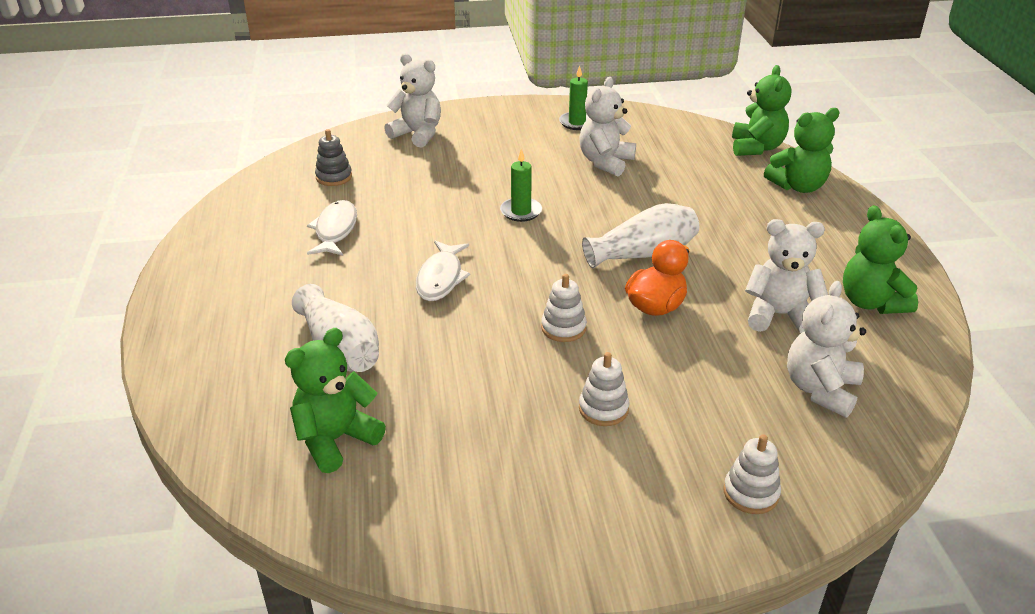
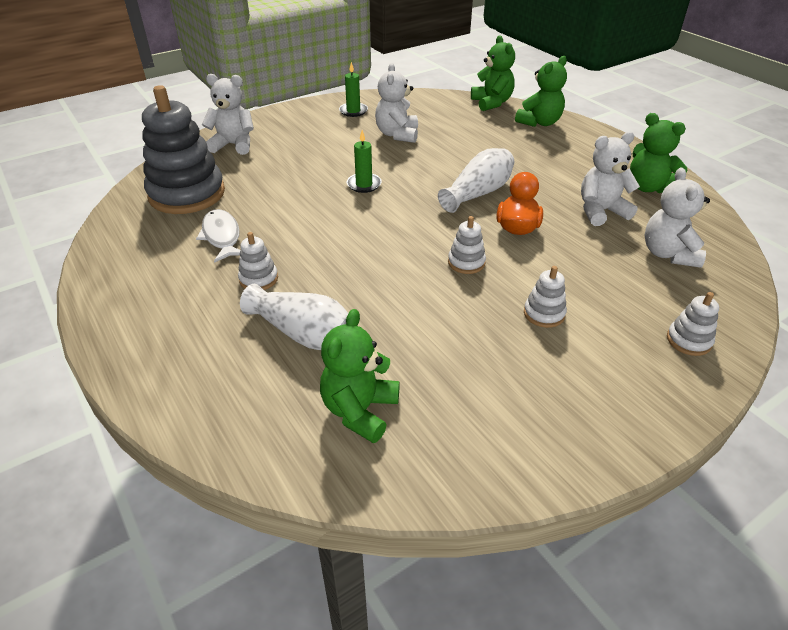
camera: 25 degrees left, 5 degrees up
(334, 177) = (187, 194): grey stacking toy -> grey stacking toy, size x2.32
(338, 283) = (258, 279): none -> white stacking toy
(441, 278) = (342, 251): white fish -> none

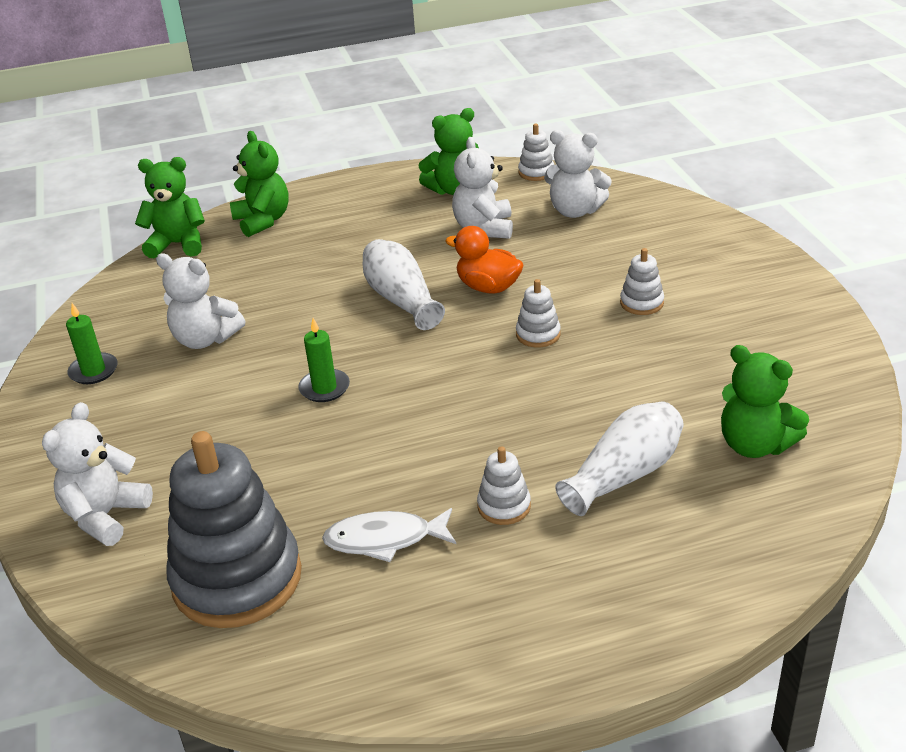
camera: 70 degrees left, 5 degrees down
(688, 340) = (701, 236): white stacking toy -> white stacking toy (536, 172)

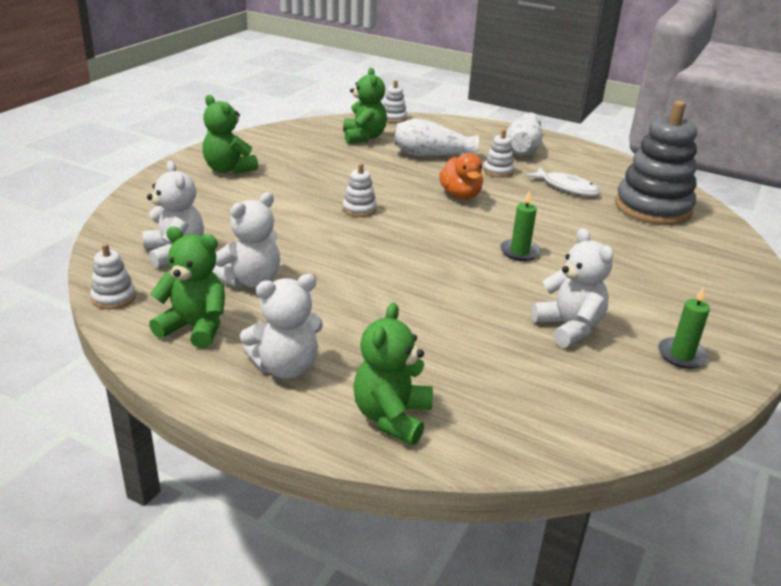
camera: 140 degrees left, 5 degrees down
(105, 516) = (714, 262): white teddy bear -> white teddy bear (286, 367)
(178, 244) = (507, 448): green teddy bear -> green teddy bear (228, 169)
(401, 300) = (396, 270): white vase -> white vase (523, 148)
(488, 287) = (332, 245): orange duck -> orange duck (460, 195)
(641, 303) = (279, 191): white stacking toy -> white stacking toy (393, 118)

